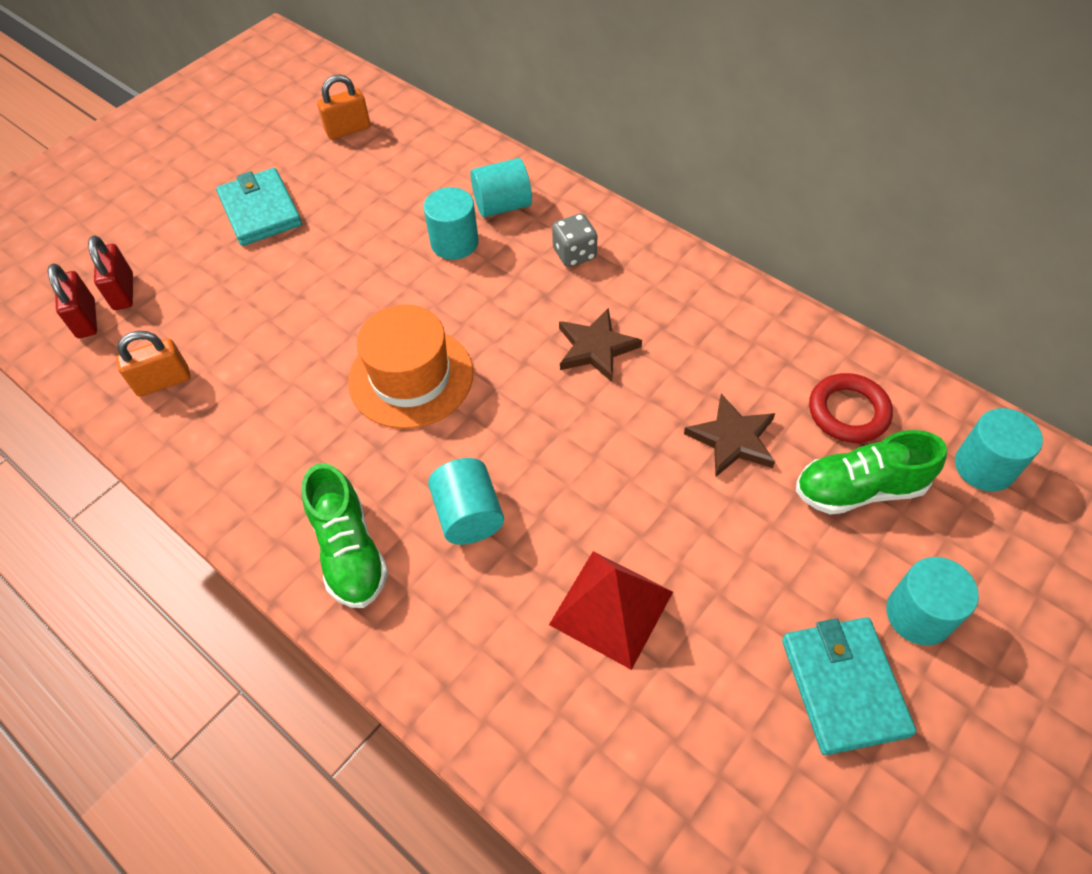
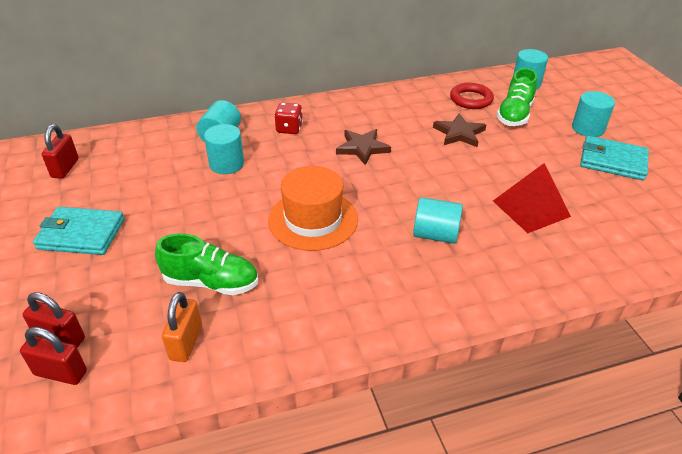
camera: 60 degrees left, 15 degrees down
(348, 130) = (65, 168): orange padlock -> red padlock
(350, 551) = (423, 293): green shoe -> green shoe (211, 282)
(574, 254) = (289, 129): grey dice -> red dice

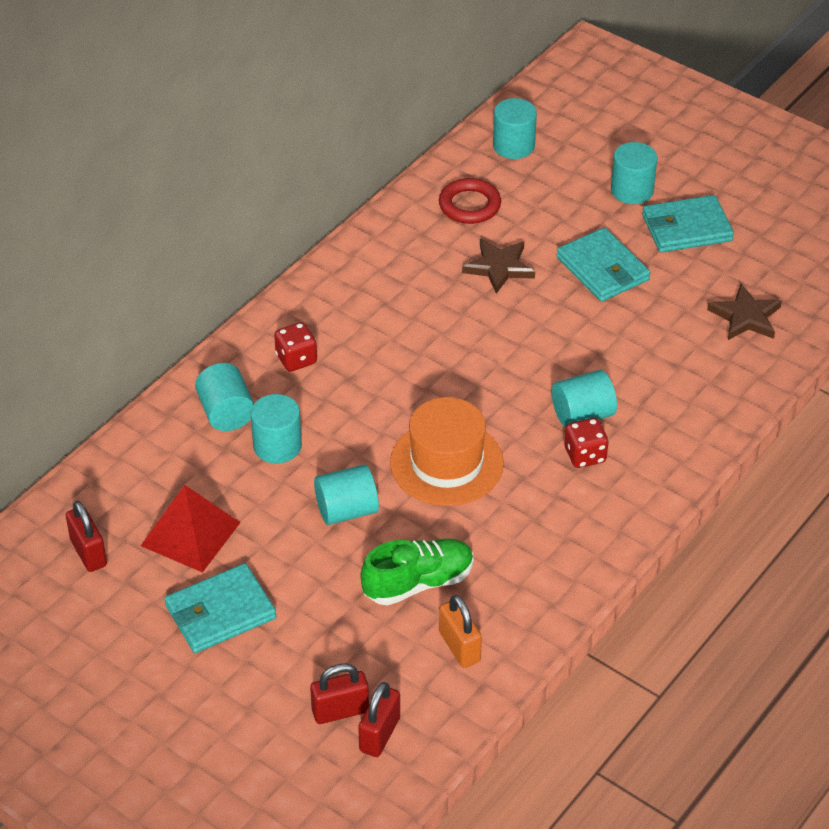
camera: 35 degrees left, 5 degrees up
(61, 373) = (379, 734): red padlock -> red padlock turned 45 degrees counterclockwise
(221, 216) = (346, 510): none -> turquoise cylinder
(362, 148) = (410, 344): brown star -> brown star (745, 317)
(412, 260) = (585, 455): none -> red dice
(514, 114) = (538, 206): green shoe -> none
(529, 160) = (602, 269): none -> turquoise wallet
(531, 208) = (649, 334): red pyramid -> red pyramid (190, 534)

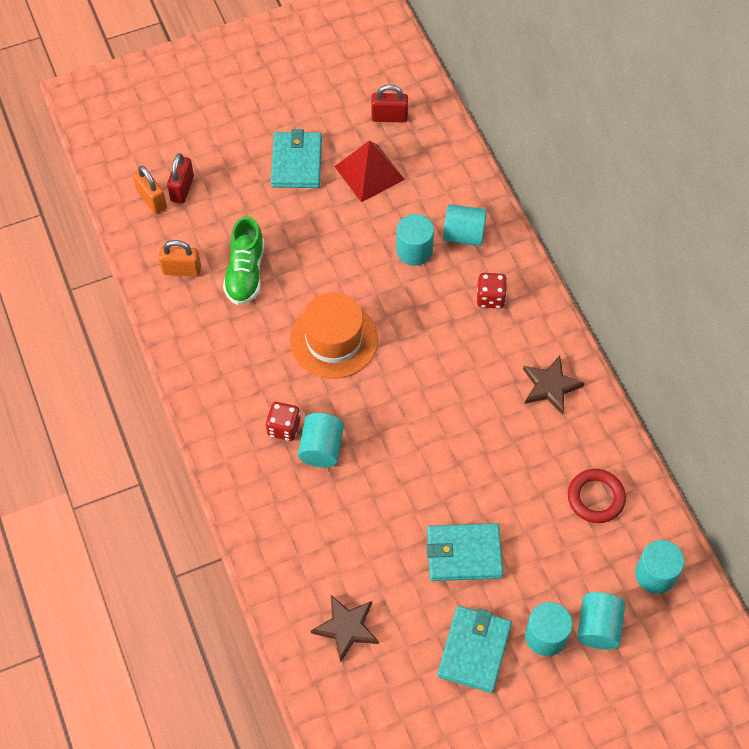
camera: 120 degrees right, 15 degrees up
(346, 510) = (331, 263): turquoise cylinder -> turquoise cylinder (598, 627)
(379, 734) = (152, 200): red padlock -> orange padlock
(499, 267) = (509, 479): brown star -> brown star (550, 386)

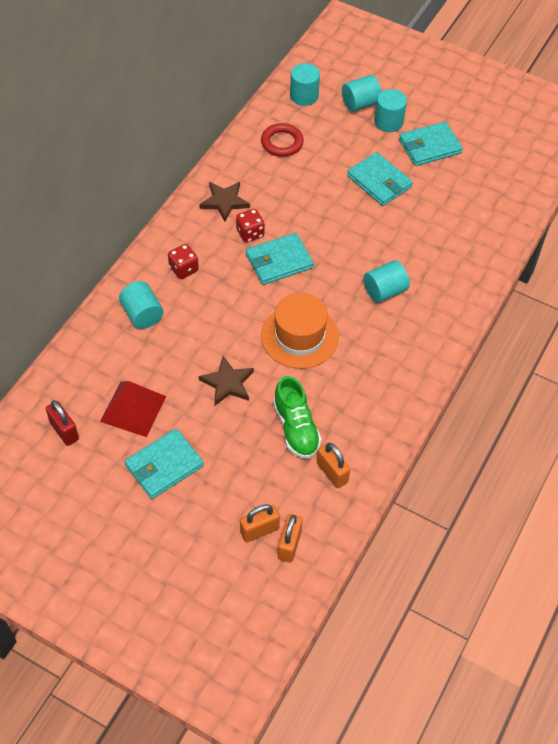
camera: 130 degrees left, 5 degrees down
(182, 189) = (259, 530): red padlock -> orange padlock
(245, 273) = (296, 428): green shoe -> green shoe turned 105 degrees clockwise
(284, 428) = (391, 321): red dice -> red dice (250, 233)
(346, 628) = (479, 208): brown star -> brown star (227, 383)
(414, 250) = (182, 335): turquoise cylinder -> none
(434, 383) = (279, 261): none -> turquoise wallet

